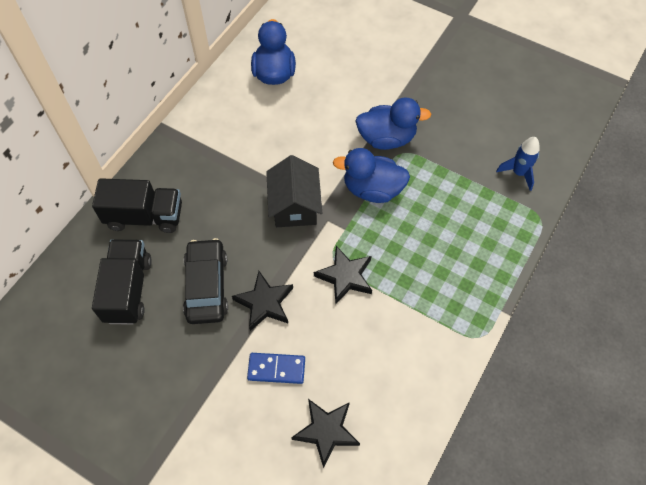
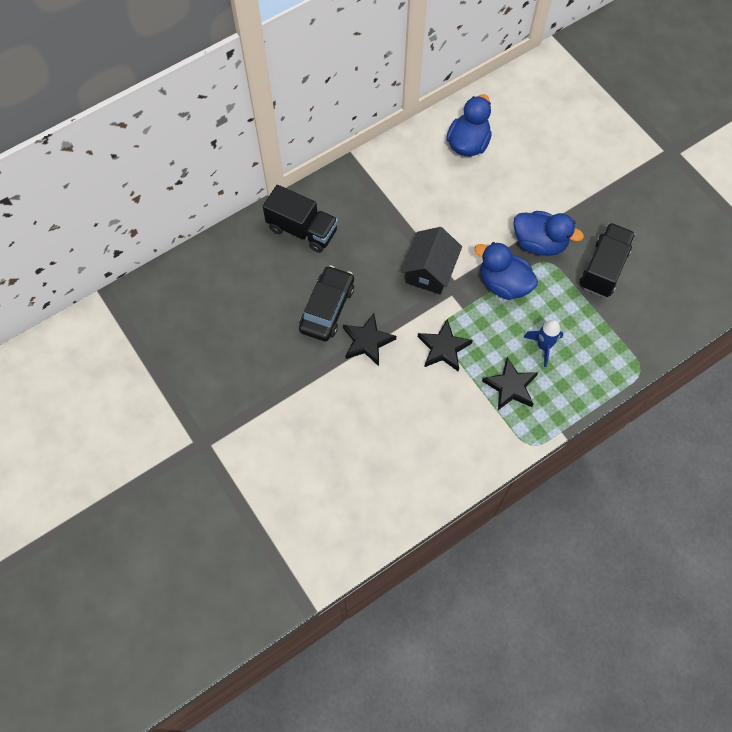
camera: 25 degrees right, 5 degrees up
(128, 290) = (264, 285): black truck -> black truck (603, 269)
(276, 369) = (353, 397): blue domino -> none
(326, 431) = (369, 462): black star -> black star (510, 386)
(518, 173) = (643, 322): blue rocket -> blue rocket (543, 346)

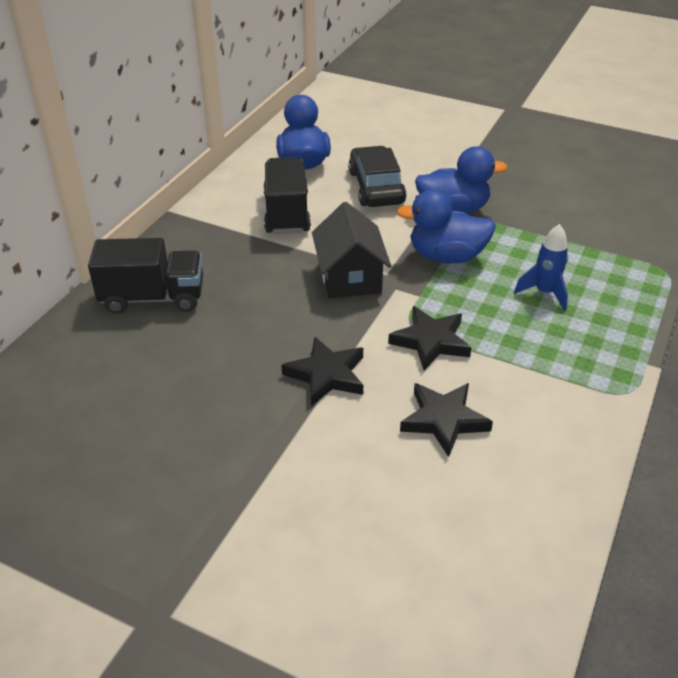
camera: 30 degrees left, 25 degrees down
(327, 308) = (244, 362): black car -> black car (376, 187)
(510, 386) = (546, 345): black star -> black star (444, 420)
(603, 269) = (539, 206): black truck -> black truck (286, 213)

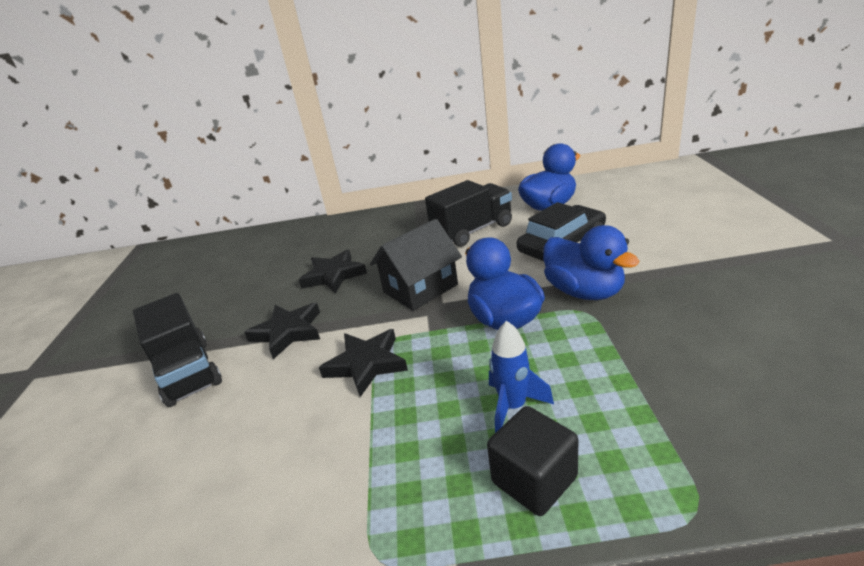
camera: 65 degrees right, 10 degrees down
(153, 298) = (329, 237): black truck -> black truck (188, 372)
(444, 420) = (259, 418): black star -> black star (333, 275)
(610, 311) = (534, 480): none -> black cube

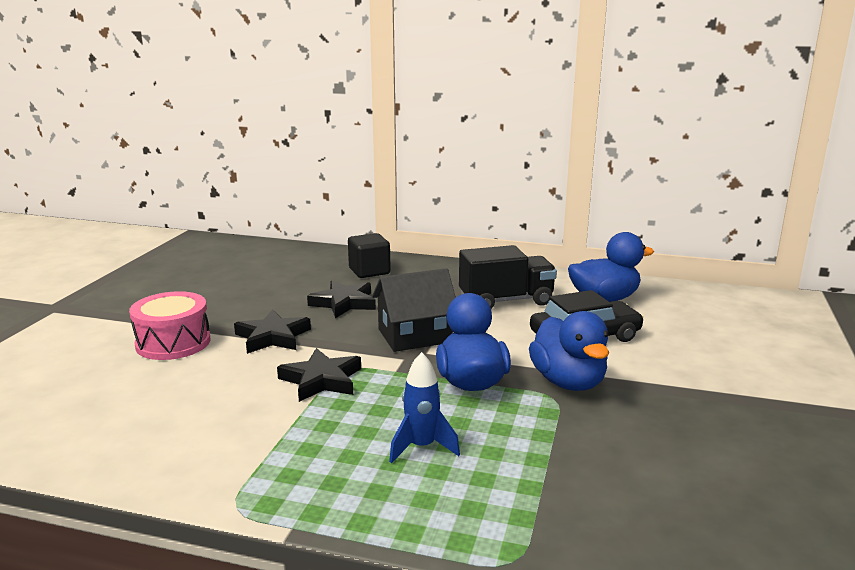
camera: 15 degrees right, 10 degrees down
(188, 372) = (173, 343): black truck -> pink drum
(534, 480) = (395, 499): black cube -> black cube (369, 271)

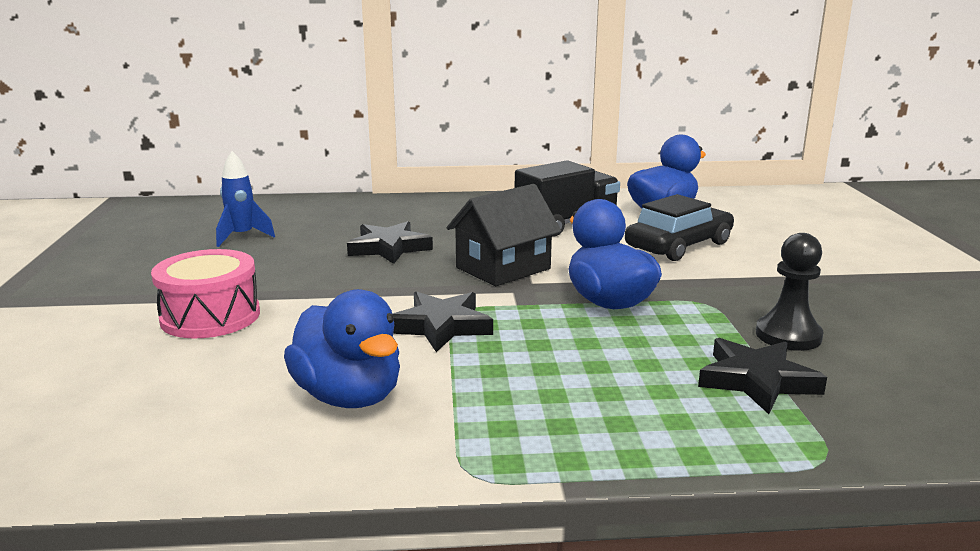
camera: 20 degrees left, 0 degrees up
(272, 337) = (336, 292): black star -> black star (757, 380)
(369, 271) = (387, 214): black cube -> none
(421, 447) = (622, 371): blue rocket -> blue rocket (242, 237)
(568, 382) = (705, 287): blue duck -> blue duck (349, 396)
(596, 443) = (788, 336): none -> black pawn

